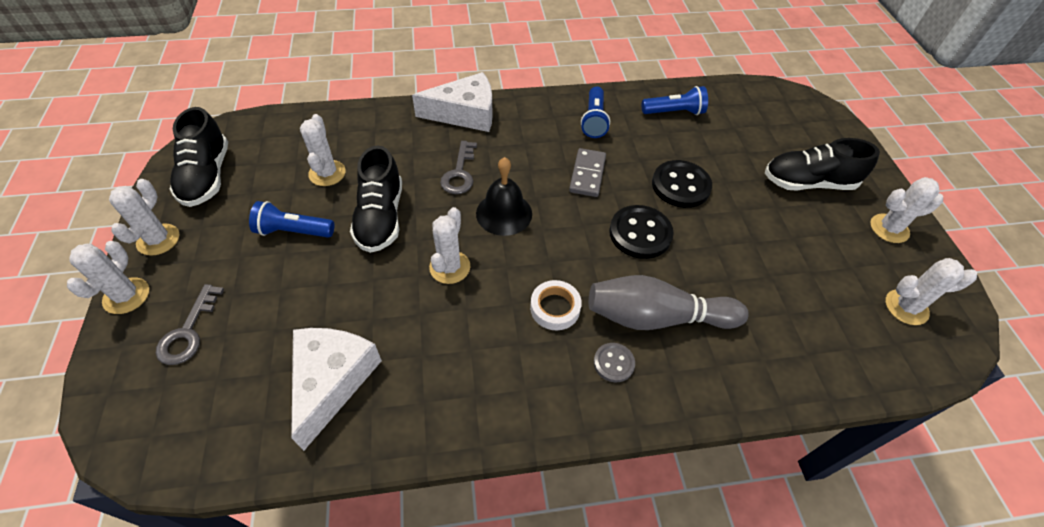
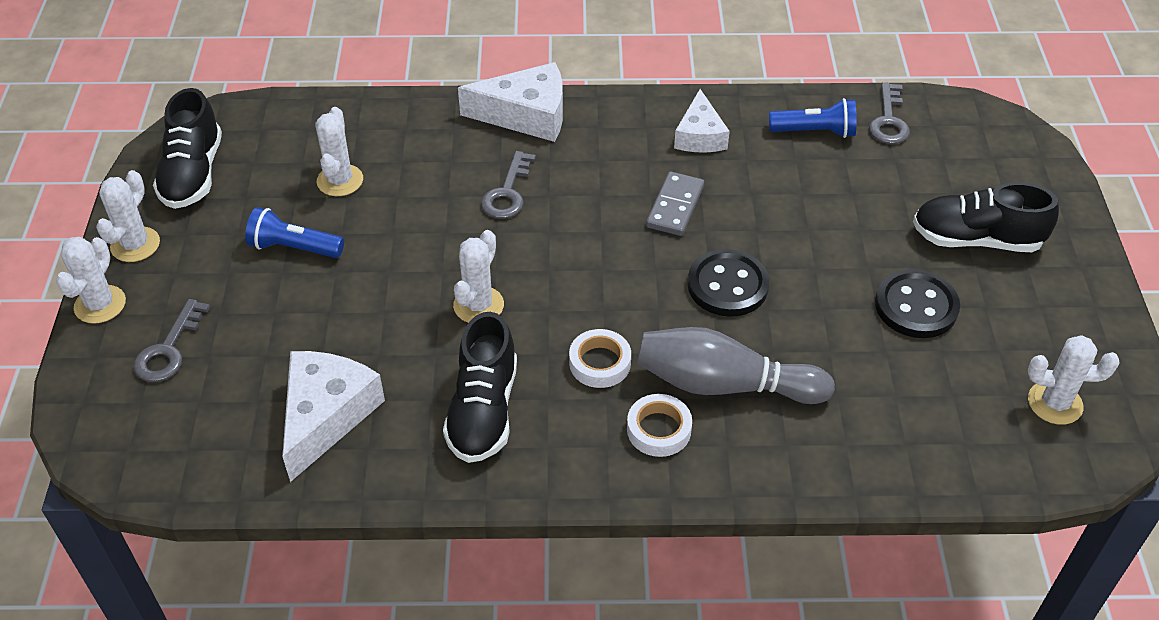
camera: 10 degrees right, 5 degrees down
(381, 217) = (401, 240): black shoe -> black shoe (483, 411)
(504, 213) = (556, 247): black bell -> none
(594, 120) = (699, 136): blue flashlight -> white cheese
(613, 363) = (659, 429): grey button -> white tape
(680, 186) = (797, 230): black button -> black button (916, 306)
(722, 101) = (888, 120): none -> grey key
(889, 228) = (1069, 307): white cactus -> none

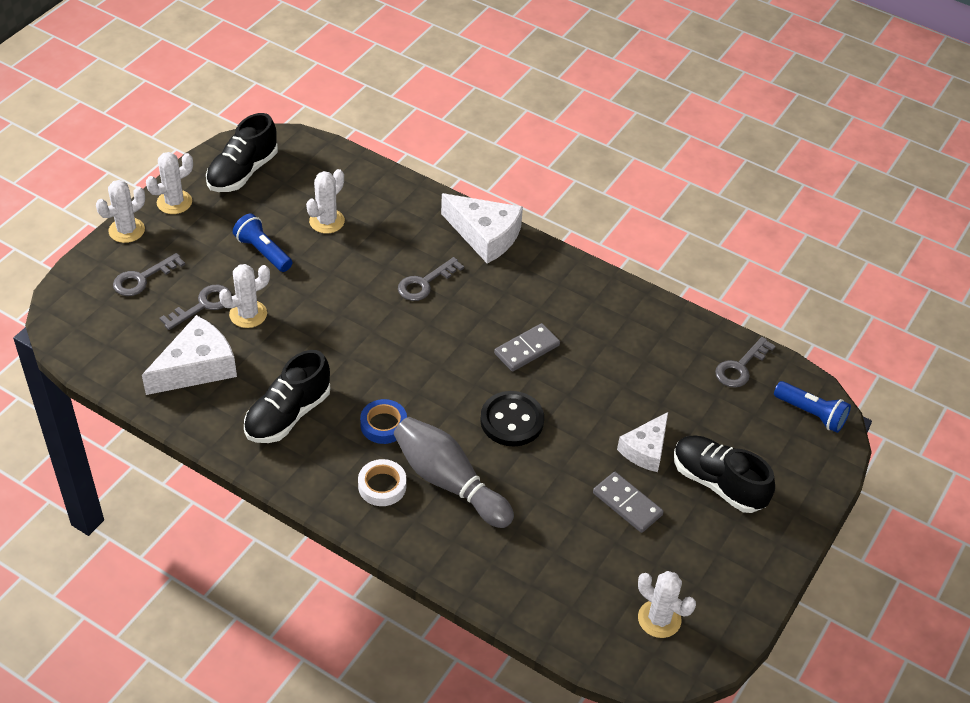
camera: 30 degrees right, 0 degrees up
(272, 342) = (203, 305): none -> grey key
(478, 305) = (342, 348): white cactus -> white cactus (248, 314)
(600, 363) = (383, 425): white tape -> blue tape
(699, 136) = (590, 309): white cheese -> white cheese (645, 449)
(814, 131) = (676, 347): blue flashlight -> blue flashlight (811, 414)
(916, 306) = (627, 504): black button -> grey domino

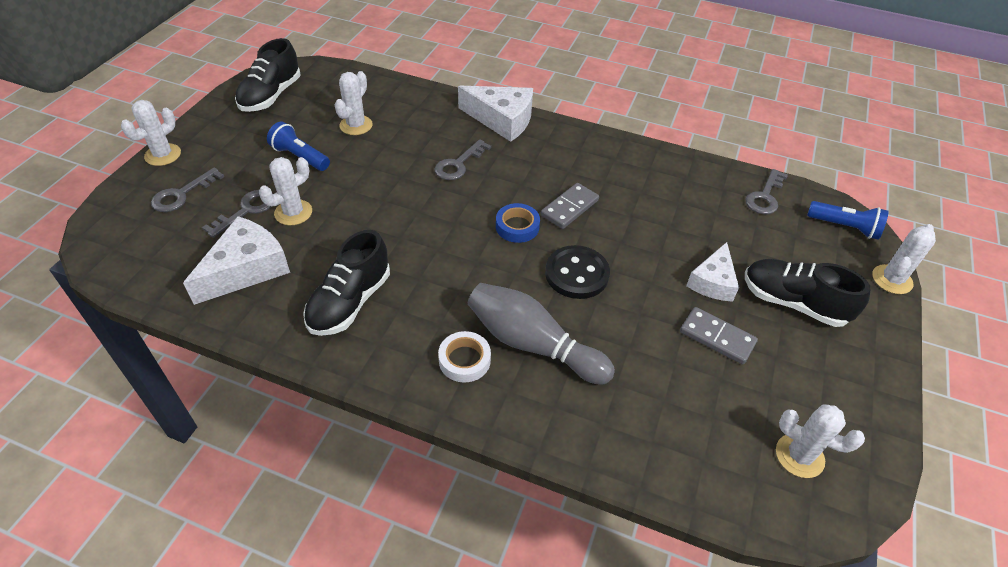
camera: 10 degrees left, 0 degrees up
(174, 202) = (208, 126): white cactus -> white cactus (892, 279)
(383, 425) = (451, 297): blue tape -> blue tape (517, 226)

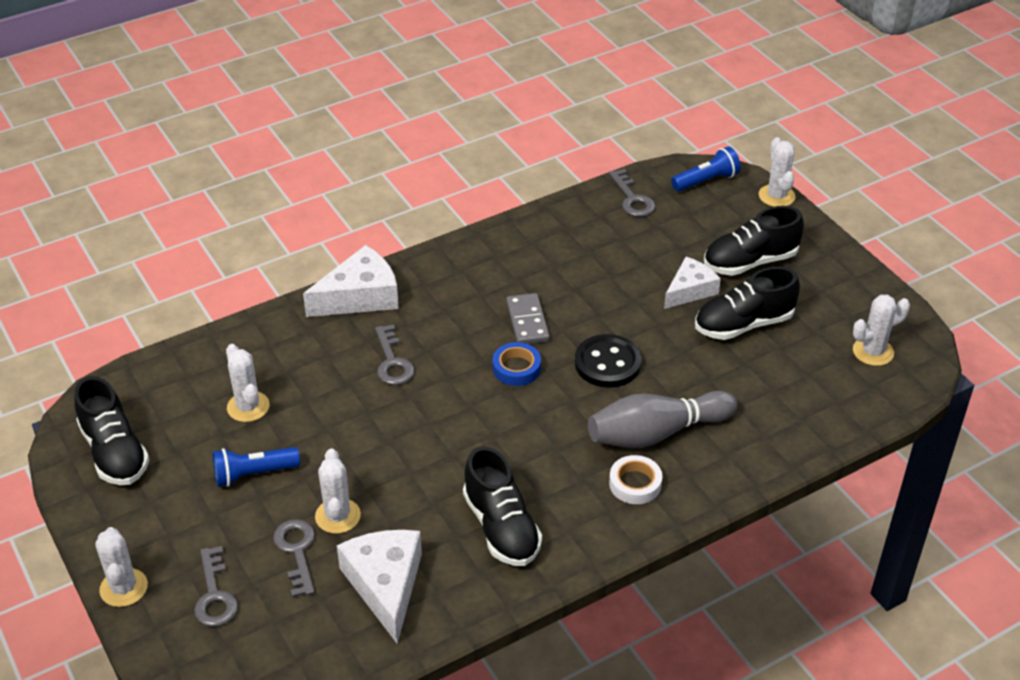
camera: 50 degrees left, 5 degrees down
(712, 282) = (690, 290): white cheese -> white cheese turned 105 degrees counterclockwise
(717, 337) = (743, 324): grey domino -> black shoe

